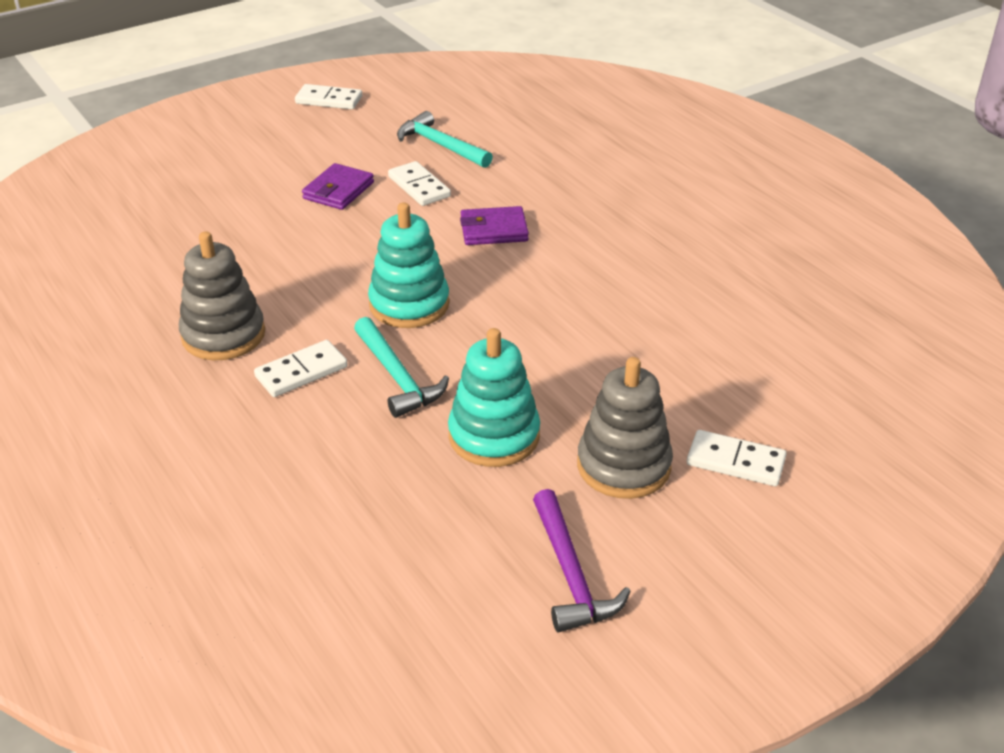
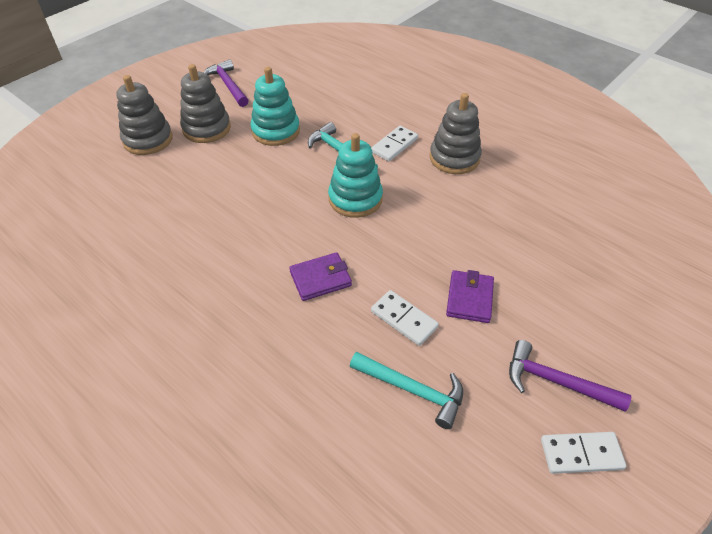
camera: 165 degrees right, 10 degrees up
(309, 132) = (556, 382): none -> purple hammer
(735, 461) = (148, 140): white domino -> grey stacking toy

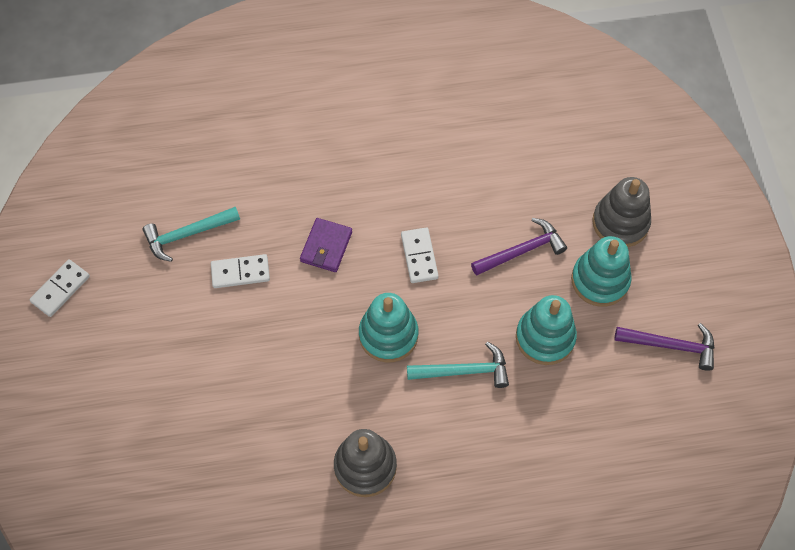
camera: 130 degrees right, 15 degrees up
(206, 128) = (600, 280): grey stacking toy -> turquoise stacking toy
(394, 145) = (431, 428): white domino -> white domino (419, 256)
(469, 298) = (214, 330): purple wallet -> none
(556, 382) = (107, 322): purple hammer -> purple hammer (521, 251)

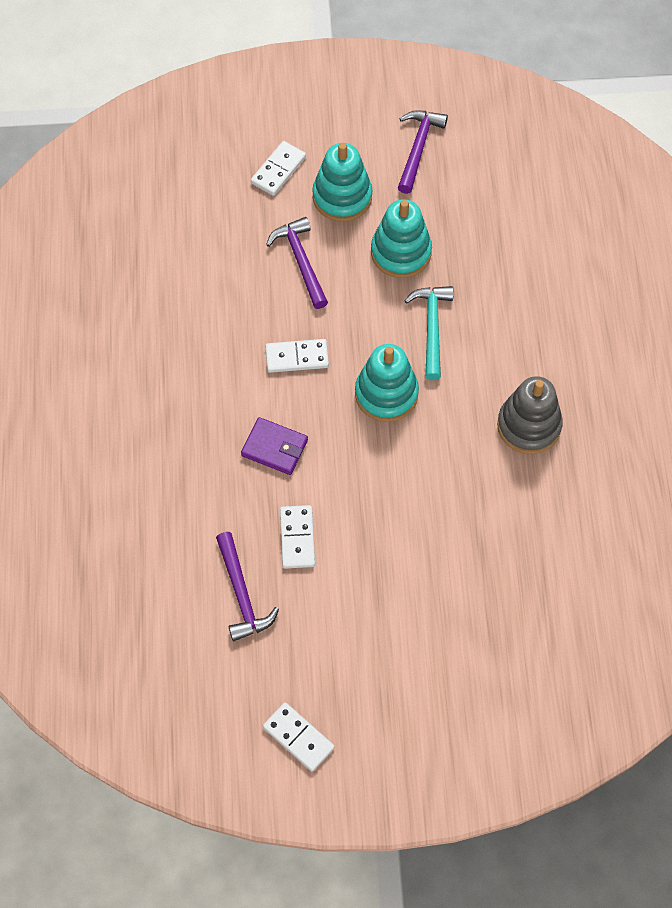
camera: 85 degrees left, 0 degrees up
(187, 234) = (242, 594): turquoise hammer -> purple hammer
(620, 223) = (278, 170): grey stacking toy -> white domino

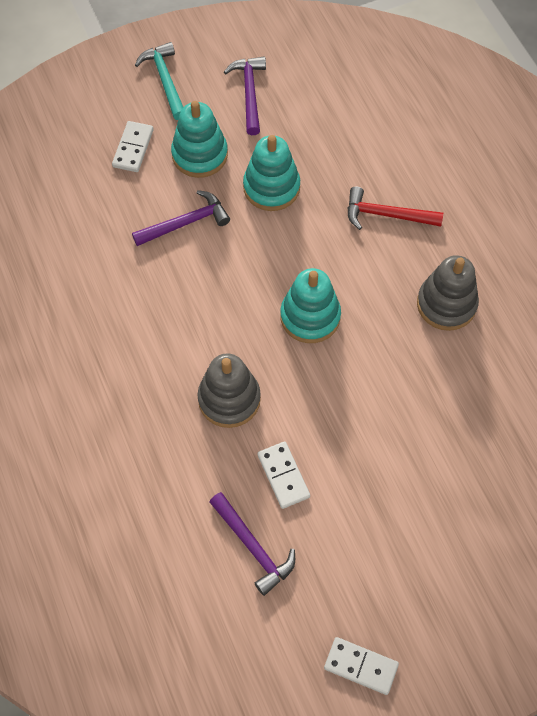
camera: 20 degrees left, 0 degrees up
(274, 448) = (229, 399): purple wallet -> grey stacking toy
(297, 357) = (216, 309): white domino -> none
(301, 261) = (185, 223): purple hammer -> purple hammer turned 105 degrees clockwise
(431, 328) = (326, 245): turquoise hammer -> turquoise hammer (165, 80)
(506, 317) = (386, 215): none -> red hammer

